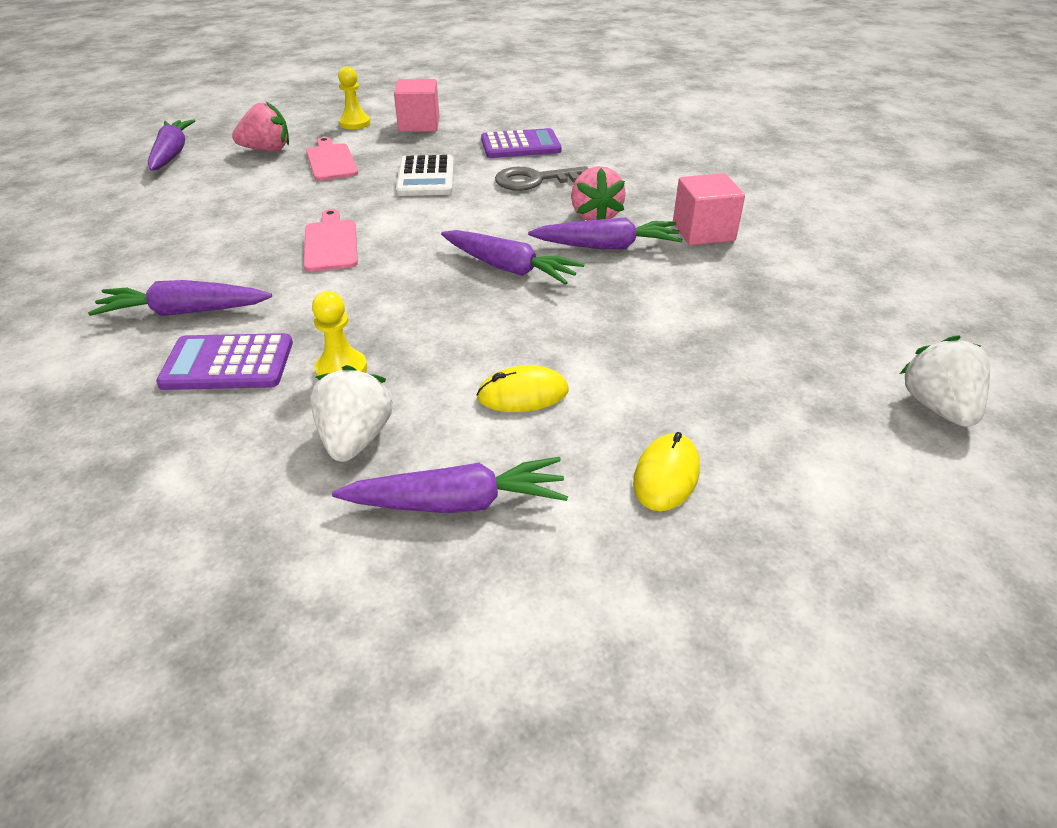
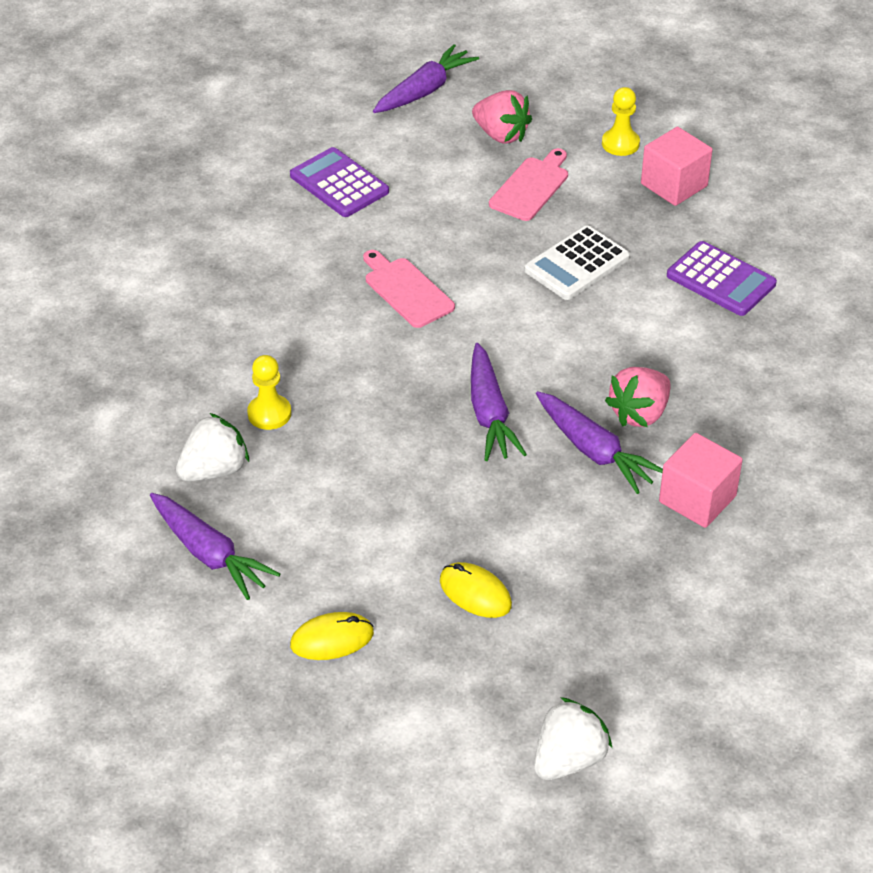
camera: 50 degrees right, 5 degrees up
(185, 312) = (244, 290): purple carrot -> none
(228, 363) = (218, 356): purple calculator -> purple calculator (339, 184)
(331, 243) = (406, 290): pink cutting board -> pink cutting board turned 75 degrees counterclockwise
(523, 394) = (340, 520): yellow mouse -> yellow mouse (475, 593)
(535, 180) = (659, 334): grey key -> none

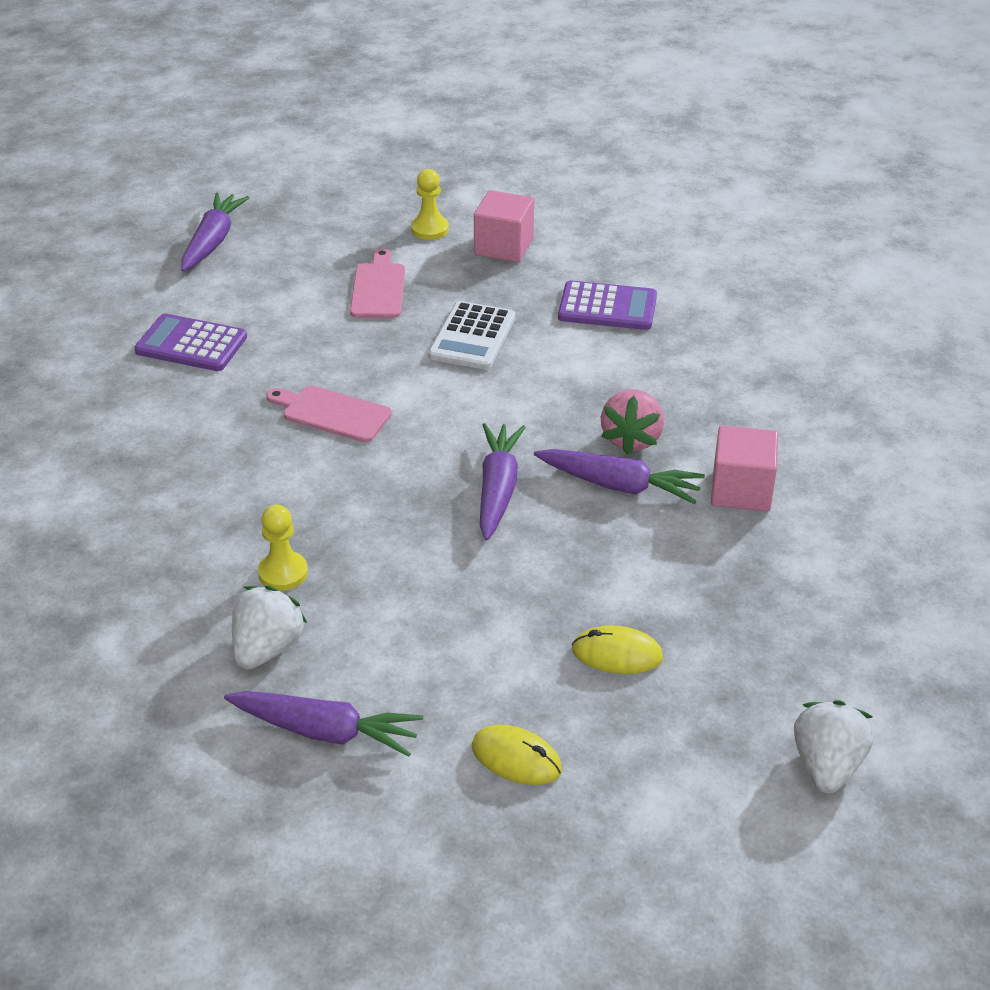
camera: 30 degrees left, 5 degrees down
(332, 639) = (516, 758): yellow mouse -> yellow mouse turned 75 degrees clockwise
(489, 413) = (497, 490): purple carrot -> purple carrot turned 135 degrees counterclockwise
(501, 135) = (315, 255): pink strawberry -> none

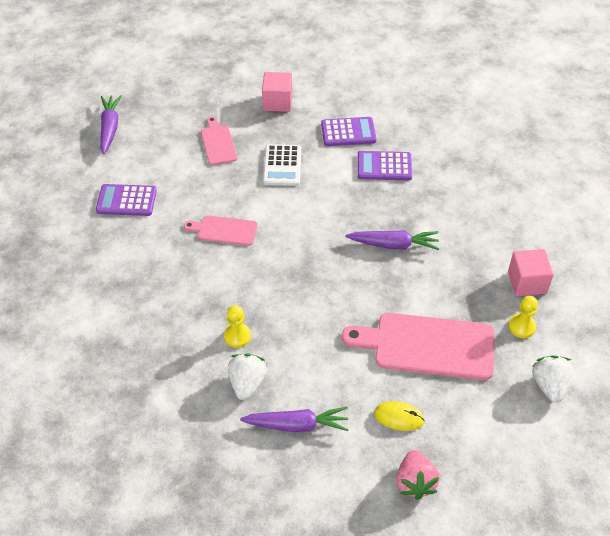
camera: 15 degrees left, 10 degrees up
(429, 229) = (231, 97): yellow pawn -> yellow pawn (521, 327)
(497, 490) = (331, 260): purple carrot -> none
(617, 654) = (427, 346): yellow mouse -> pink cutting board
(631, 439) = (390, 214): pink strawberry -> pink strawberry (415, 482)
(650, 366) = (384, 166): none -> purple calculator
(741, 490) = (456, 235): pink cube -> pink cube (527, 282)

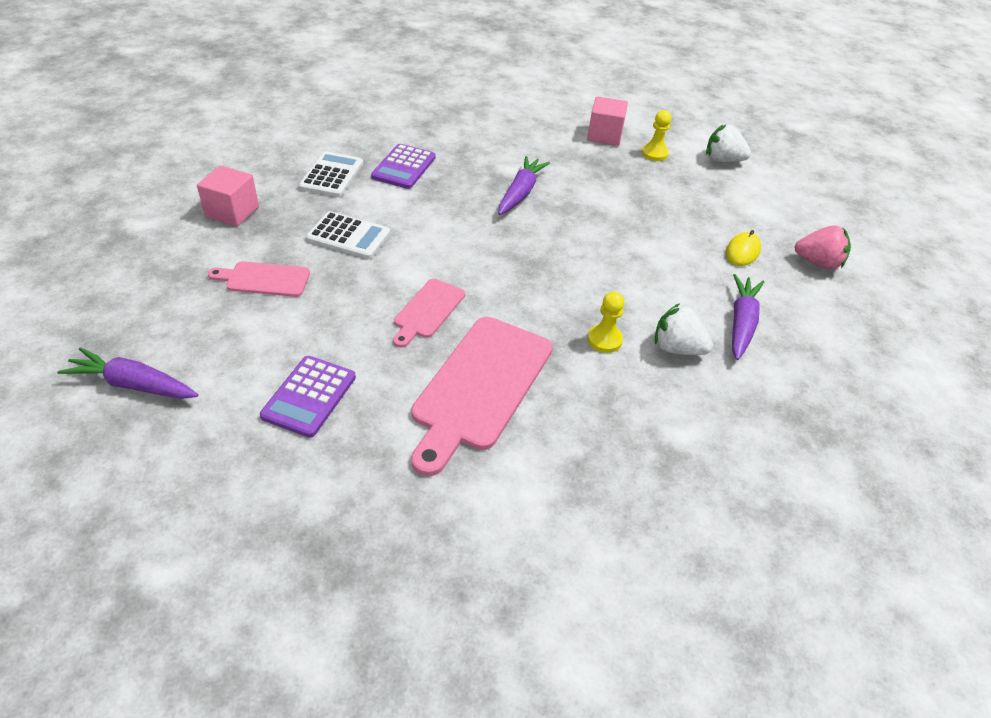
camera: 75 degrees left, 5 degrees down
(348, 132) = (331, 175): purple calculator -> white calculator
(427, 346) = (660, 210): pink cutting board -> pink cutting board (480, 387)

